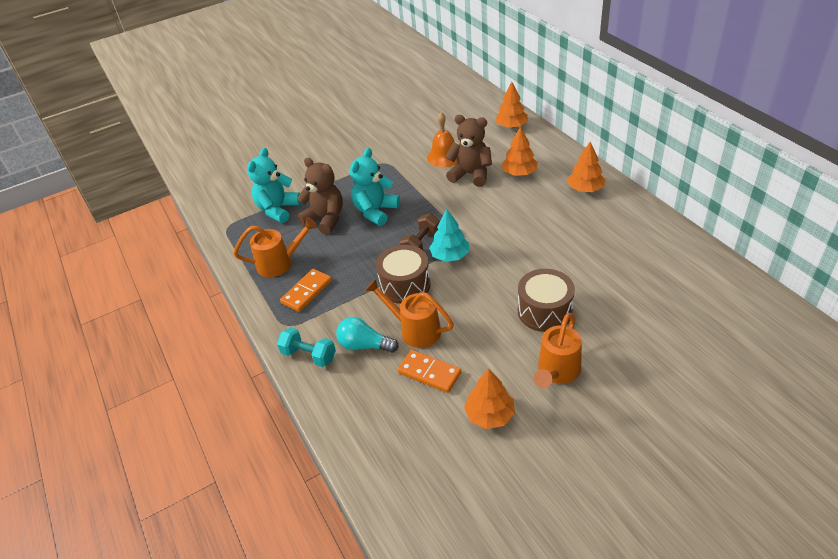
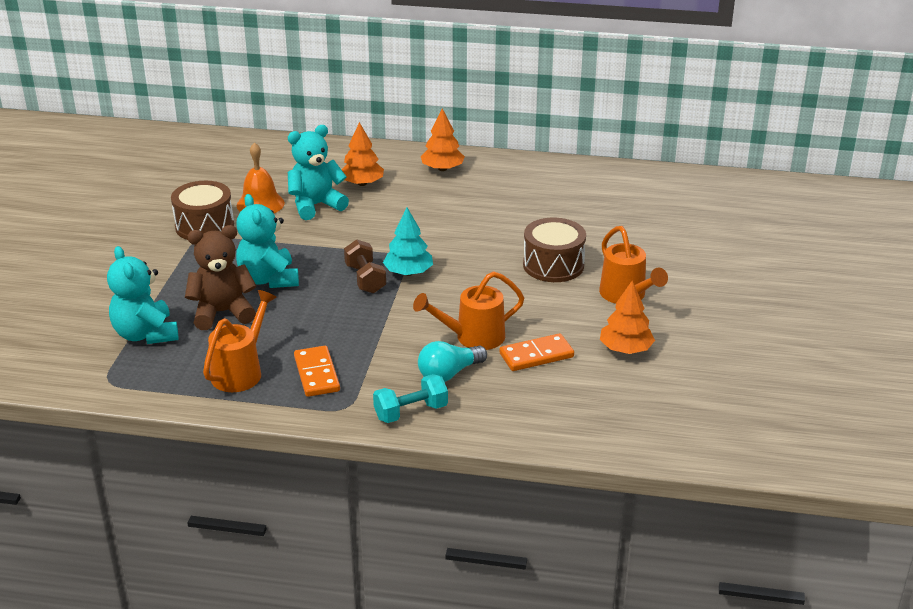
camera: 55 degrees left, 10 degrees down
(405, 285) = (405, 314): brown drum -> brown drum (204, 226)
(471, 174) = (316, 205): brown teddy bear -> turquoise teddy bear
(511, 126) = (287, 151): orange tree -> none

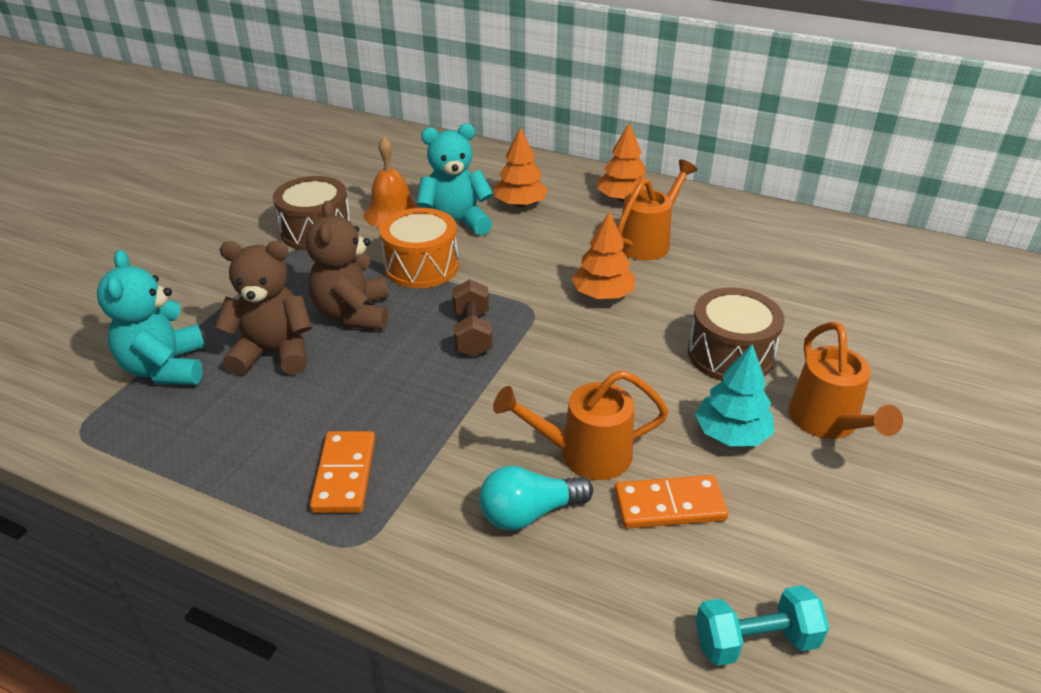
camera: 15 degrees right, 5 degrees up
(241, 371) = (248, 450): orange watering can -> orange watering can (648, 242)
(269, 279) = (353, 314): turquoise teddy bear -> brown teddy bear
(304, 240) = (421, 266): none -> orange drum
(408, 272) = (531, 333): turquoise tree -> turquoise tree (731, 434)
(411, 412) = (447, 575): turquoise dumbbell -> turquoise dumbbell (755, 641)
(625, 349) = (812, 521): orange tree -> orange tree (603, 294)

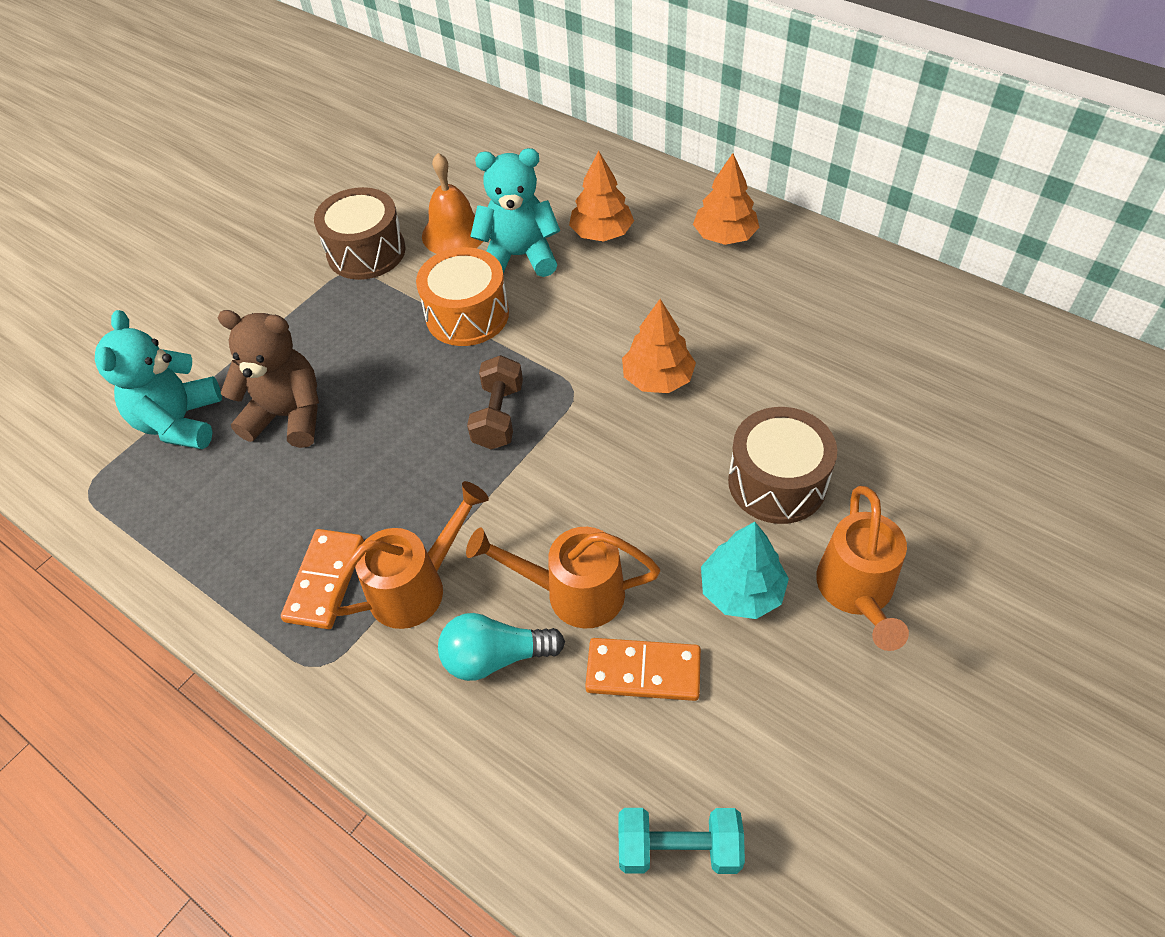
camera: 15 degrees right, 15 degrees up
(353, 314) = (380, 374): brown teddy bear -> none
(648, 242) = (735, 306): orange watering can -> orange watering can (417, 587)

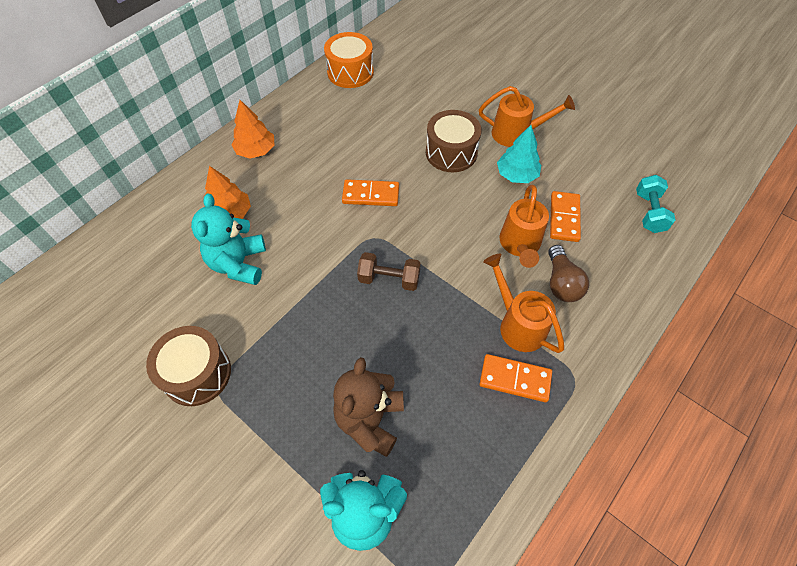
camera: 90 degrees left, 5 degrees up
(454, 233) = (197, 307): orange bell -> none
(467, 315) = (291, 297): orange drum -> orange drum (350, 72)
(495, 657) = (561, 283): turquoise light bulb -> brown light bulb
(657, 378) = (371, 195): orange tree -> orange domino

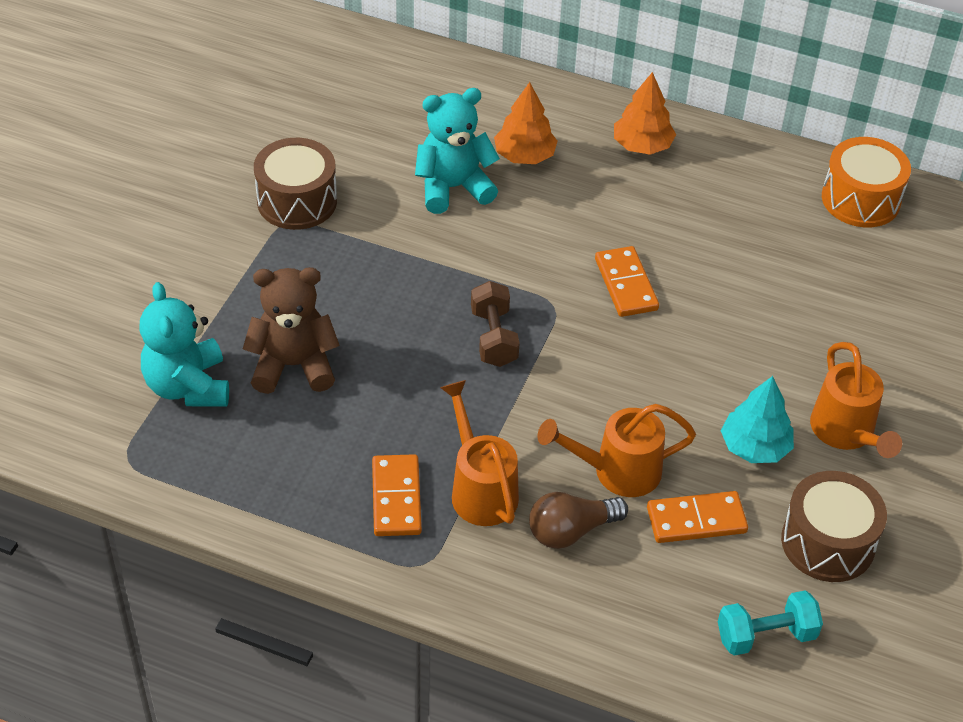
camera: 70 degrees right, 10 degrees down
(451, 152) = (757, 357): brown drum -> brown drum (828, 542)
(518, 324) = (480, 489): orange watering can -> orange watering can turned 60 degrees counterclockwise

